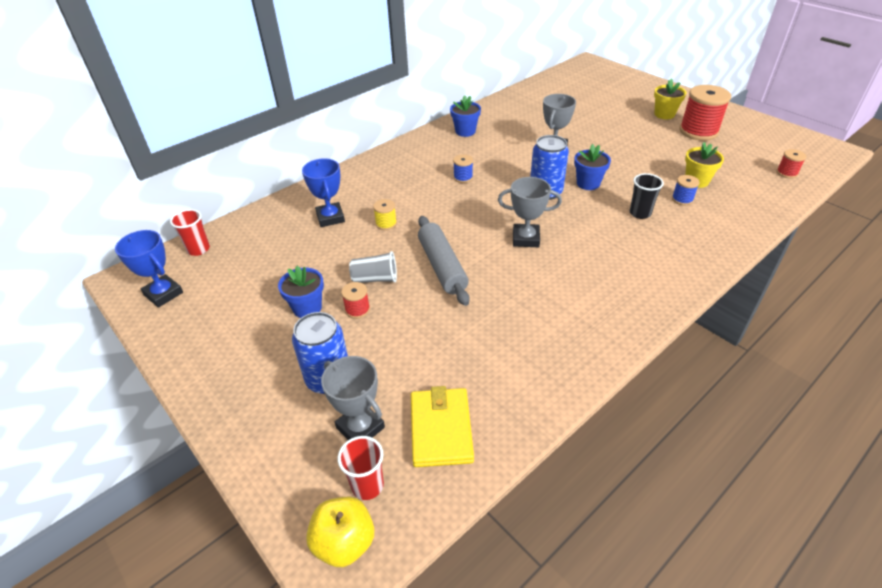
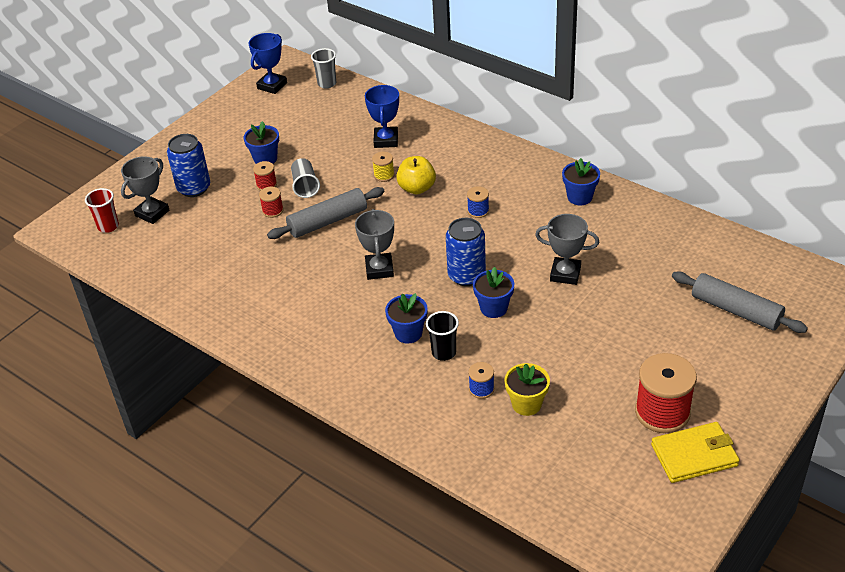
camera: 80 degrees right, 0 degrees up
(198, 249) = (327, 83): red cup -> grey cup
(330, 218) = (386, 140): blue trophy -> blue trophy turned 60 degrees counterclockwise
(344, 542) = (71, 226): yellow apple -> yellow apple (417, 188)
(441, 429) = (152, 251): yellow wallet -> yellow wallet (694, 455)
(602, 95) = (735, 310): none -> grey rolling pin
(615, 230) = (408, 333): none -> blue flower pot
(664, 114) = (701, 377): yellow flower pot -> none
(786, 173) = (575, 498): red spool -> red spool (273, 211)

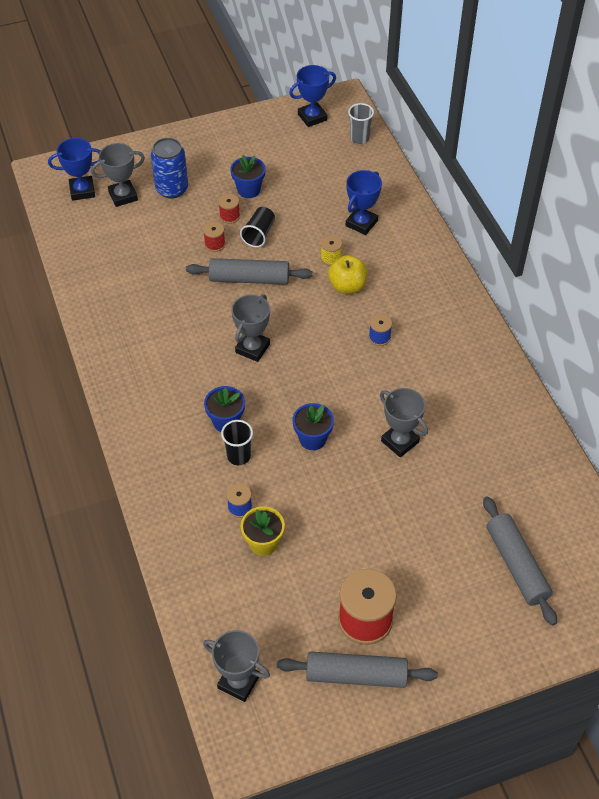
camera: 30 degrees right, 10 degrees up
(108, 226) = (82, 191): red cup -> blue trophy
(305, 186) = (259, 234): grey cup -> black cup
(466, 275) = (317, 395): blue can -> none
(579, 197) = (479, 373): blue flower pot -> none
(607, 517) = (238, 682): none -> grey trophy
(694, 455) = (356, 675): yellow wallet -> grey rolling pin

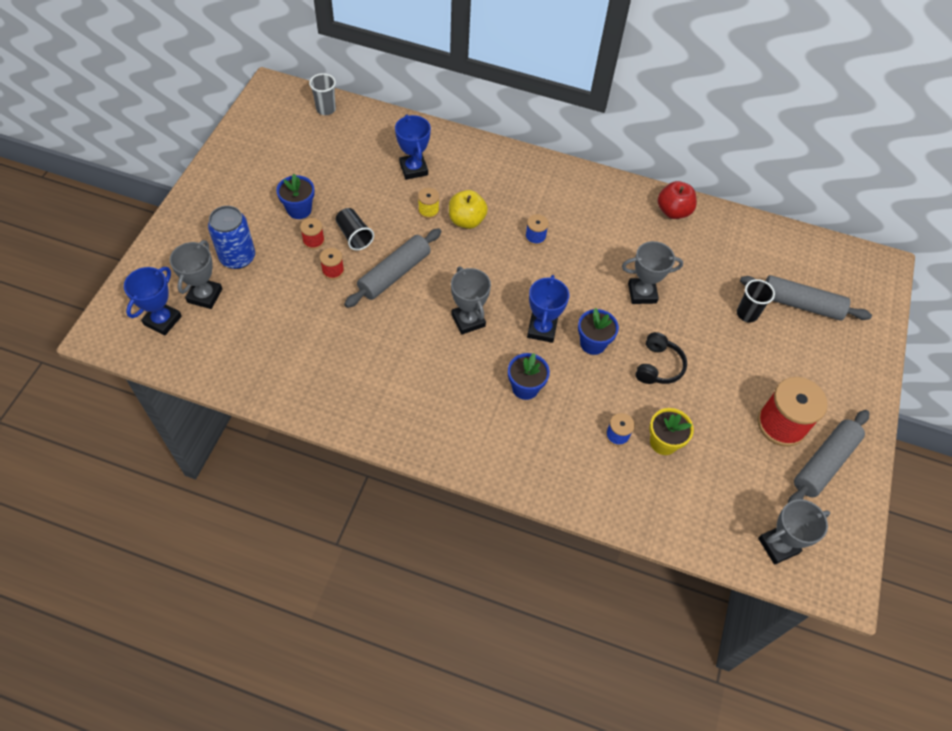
camera: 55 degrees left, 5 degrees up
(238, 456) = (567, 402): black cup -> black cup (747, 314)
(312, 117) = (269, 119): blue trophy -> blue trophy (542, 329)
(335, 496) = (658, 366): none -> black headphones
(516, 411) = (673, 211): none -> red apple

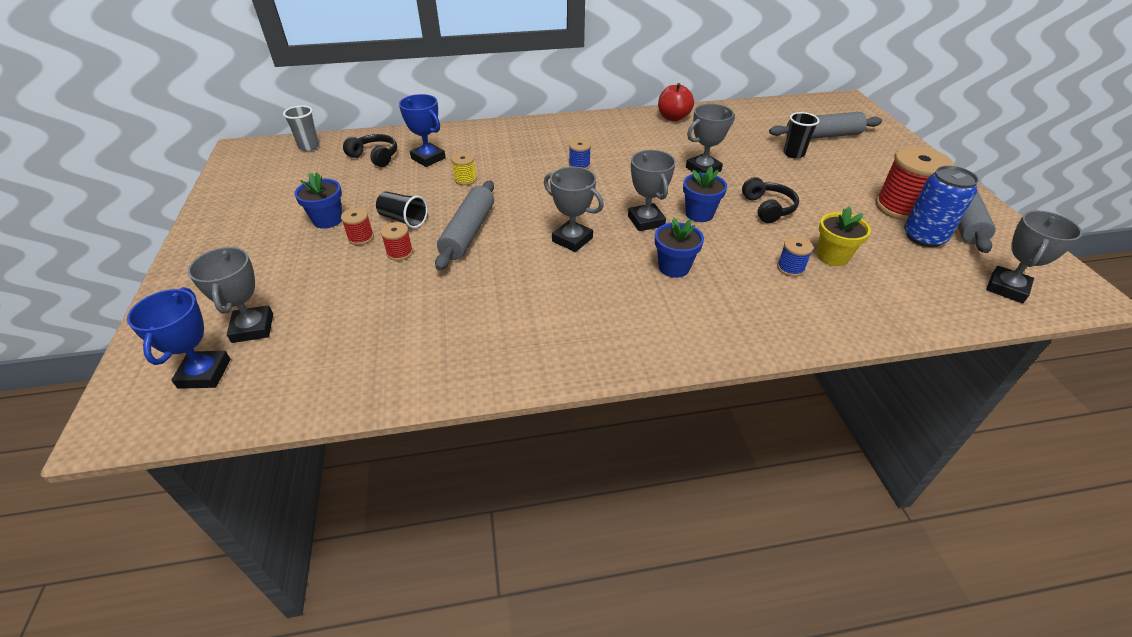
camera: 25 degrees left, 15 degrees down
(237, 257) = (277, 280): blue can -> blue can (924, 237)
(371, 147) = (375, 157): none -> black headphones
(466, 220) = (508, 174): yellow apple -> none
(542, 329) = (646, 221): blue trophy -> grey trophy

